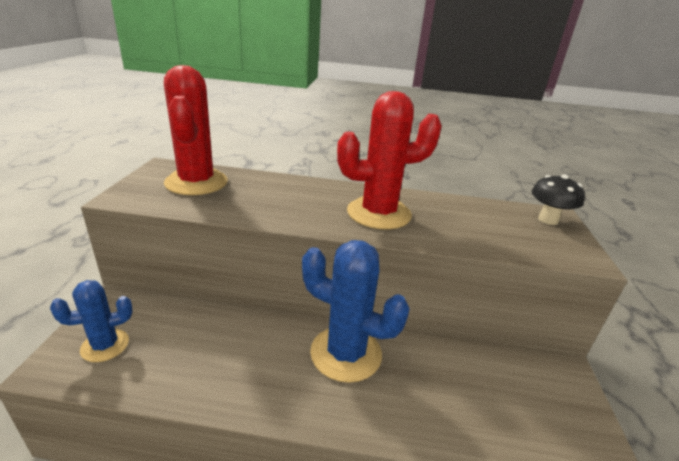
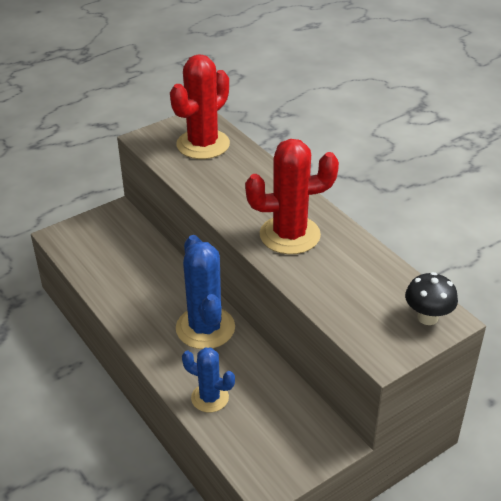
camera: 50 degrees right, 10 degrees up
(105, 345) = (90, 239): blue cactus -> blue cactus (210, 398)
(379, 213) = (290, 235): red cactus -> red cactus turned 45 degrees counterclockwise

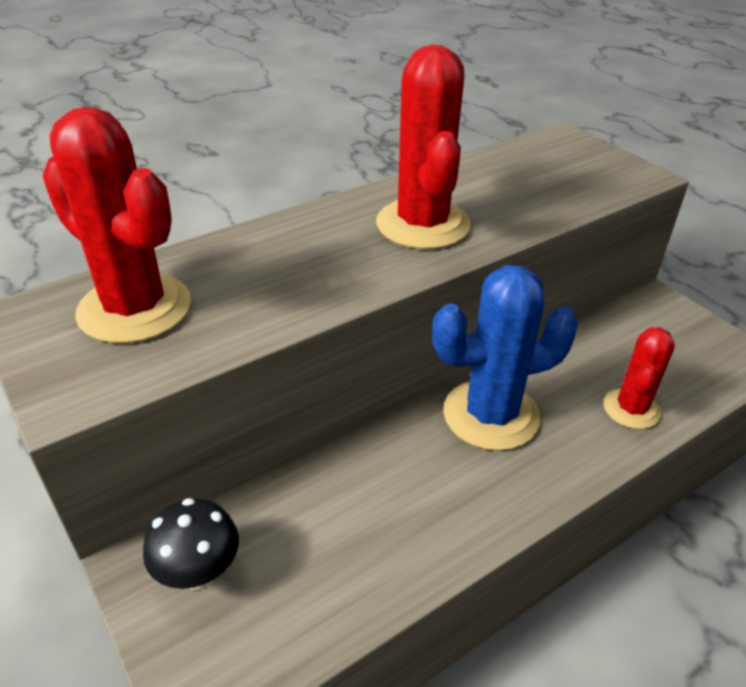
camera: 90 degrees left, 0 degrees up
(210, 398) = (631, 409): blue cactus -> red cactus
(427, 317) = (566, 146): black mushroom -> black mushroom (199, 573)

